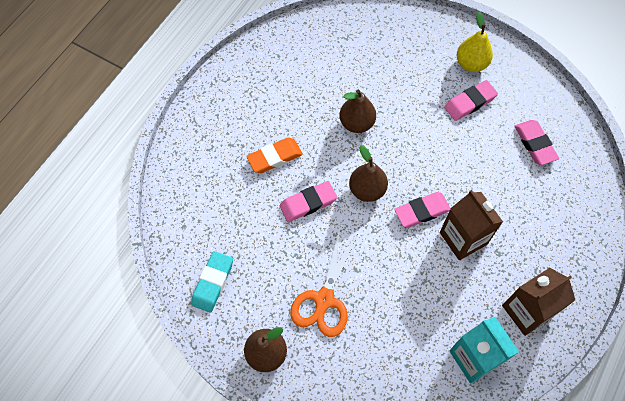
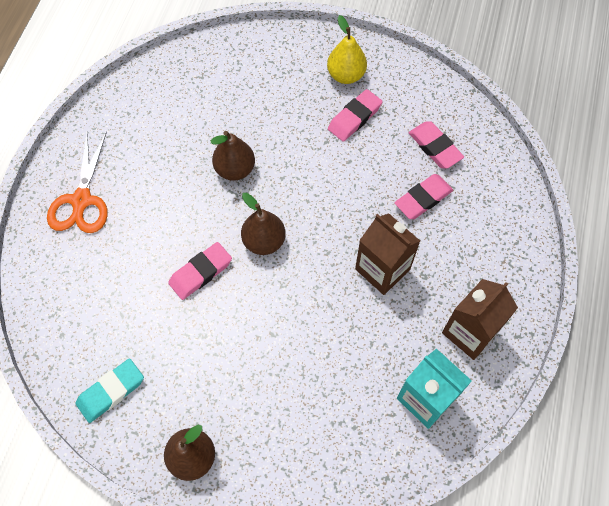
camera: 15 degrees left, 0 degrees up
(213, 283) = (111, 392): turquoise eraser -> turquoise eraser turned 45 degrees clockwise
(274, 157) = (150, 229): orange eraser -> none
(324, 299) = (244, 377): orange scissors -> orange scissors (81, 200)
(422, 211) = (330, 250): pink eraser -> pink eraser (423, 199)

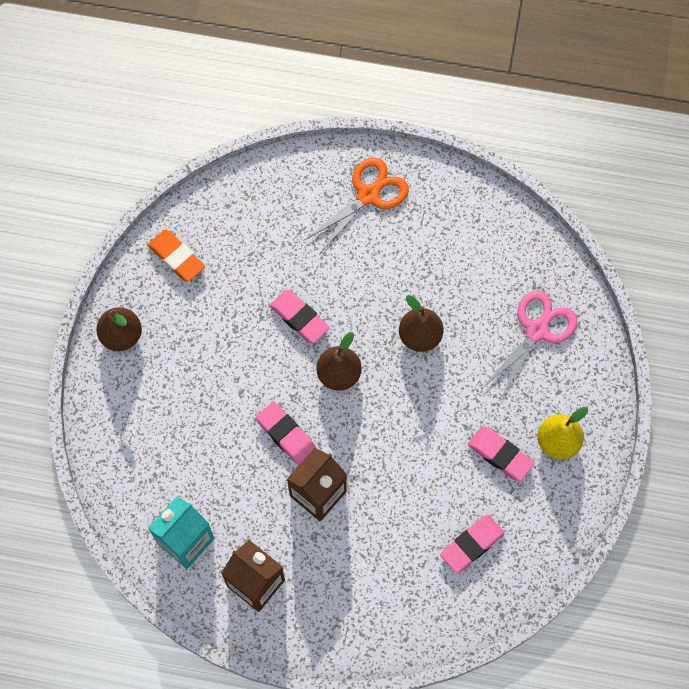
camera: 85 degrees right, 5 degrees up
(81, 200) = (368, 195): orange scissors -> orange scissors turned 135 degrees clockwise
(111, 392) = (176, 258): turquoise eraser -> orange eraser
(243, 79) = (537, 331): none -> pink scissors
(423, 199) = (404, 533): pink eraser -> pink eraser (286, 435)

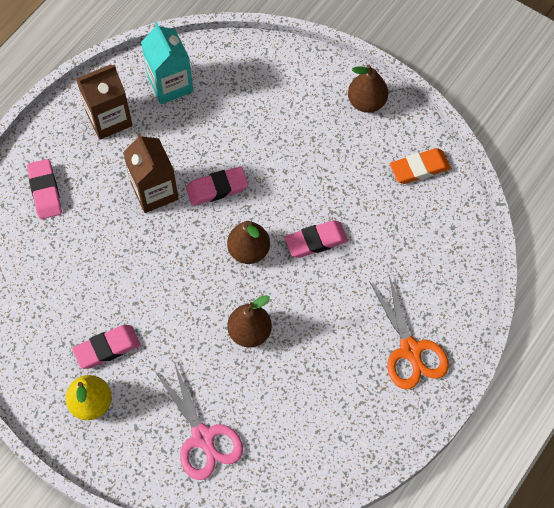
camera: 115 degrees right, 5 degrees down
(471, 544) = (45, 288): pink eraser -> pink eraser (45, 191)

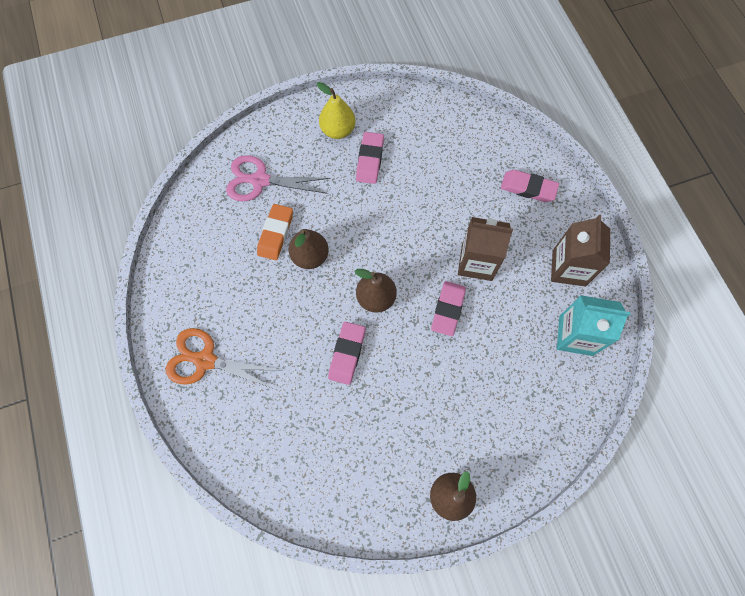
camera: 125 degrees right, 5 degrees up
(419, 168) = (351, 493): orange eraser -> orange eraser (276, 234)

